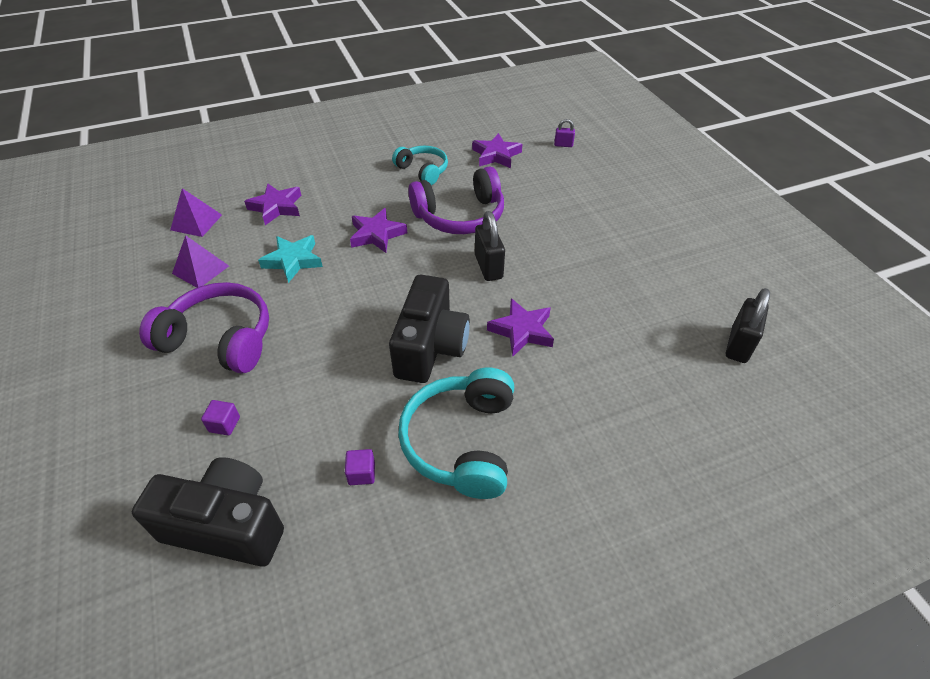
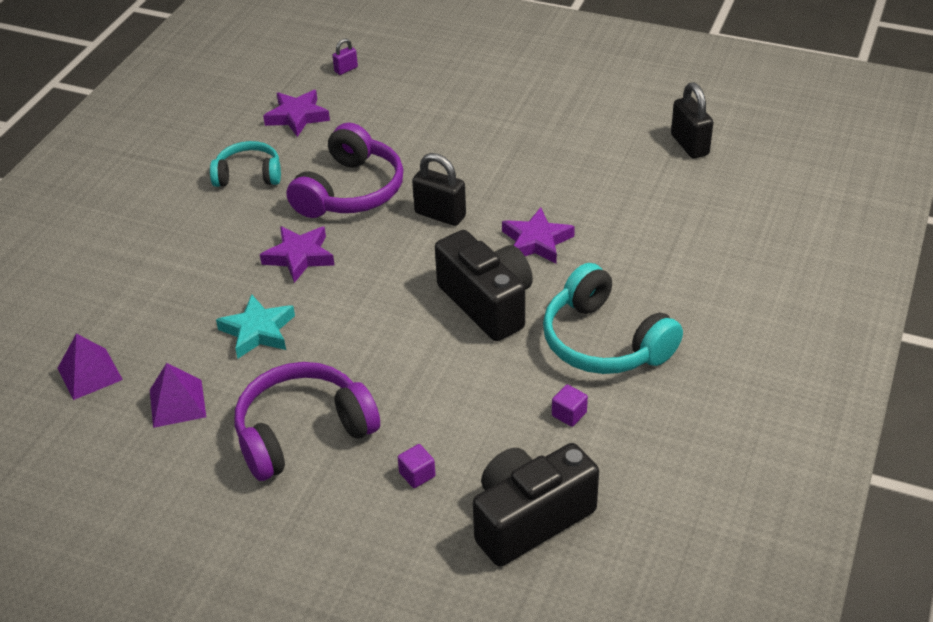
camera: 45 degrees left, 5 degrees down
(276, 207) = (154, 303): purple star -> none

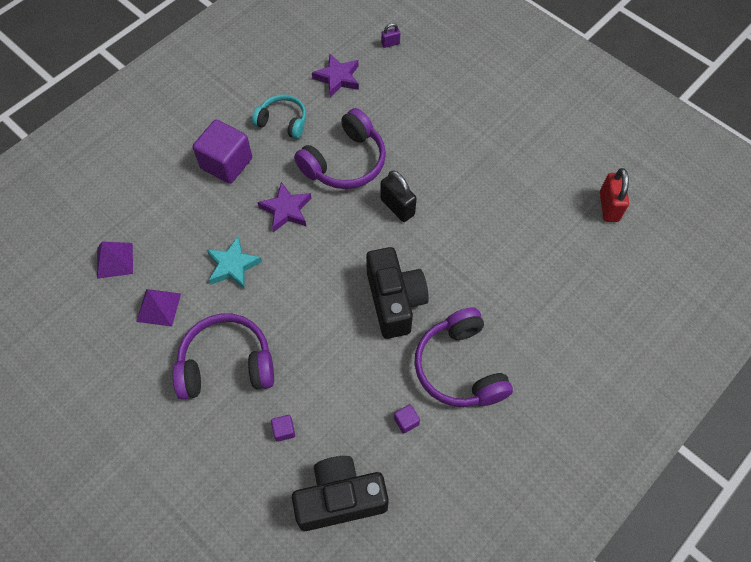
camera: 20 degrees right, 20 degrees up
(195, 234) = (226, 163): none -> purple cube
(536, 241) = (454, 257): purple star -> none
(604, 341) = (460, 367): turquoise headphones -> purple headphones
(689, 145) = (609, 206): black padlock -> red padlock

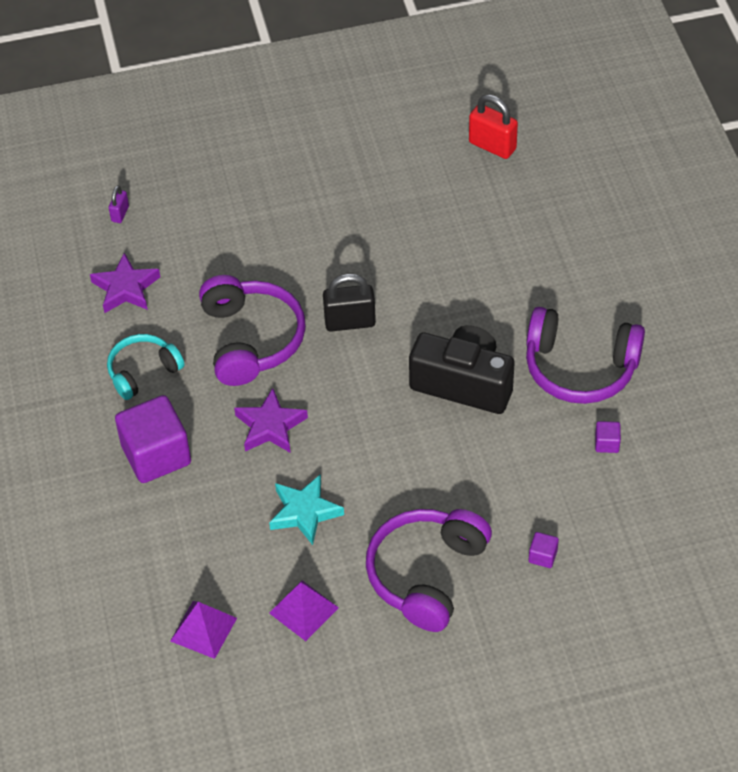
camera: 55 degrees left, 10 degrees down
(340, 498) = (650, 541): black camera -> none

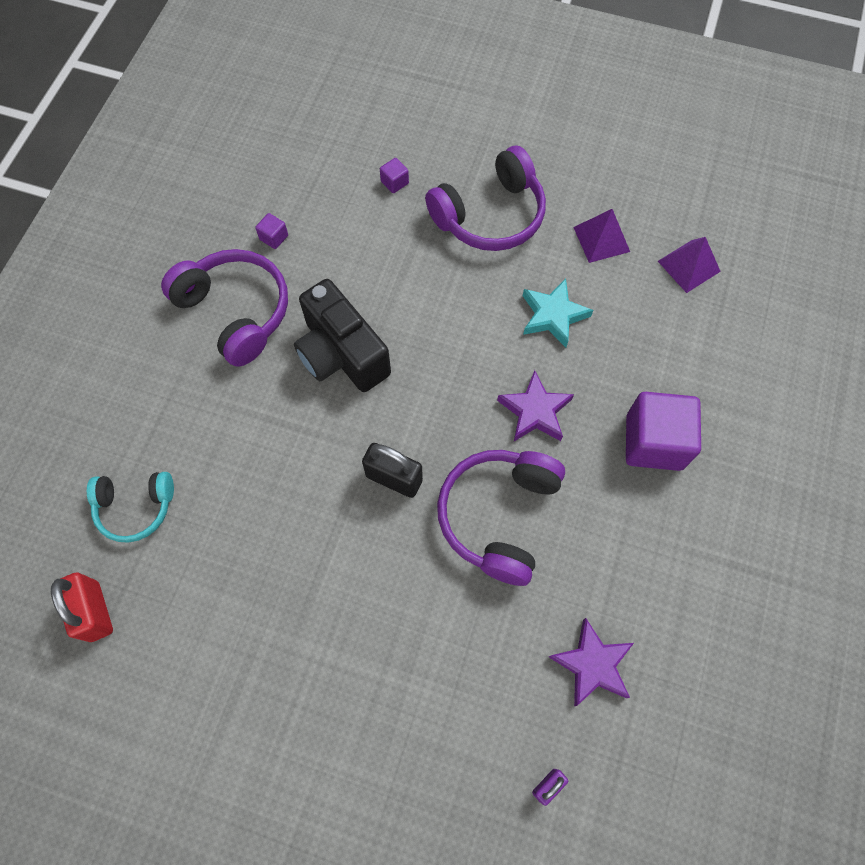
camera: 150 degrees left, 15 degrees up
(143, 372) = (623, 543): turquoise headphones -> turquoise headphones (135, 507)

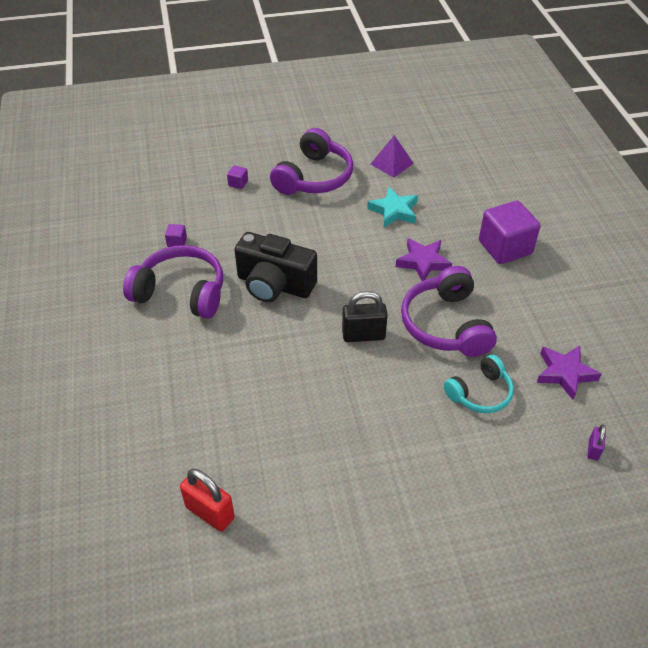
camera: 30 degrees left, 20 degrees down
(135, 507) = (193, 435): turquoise headphones -> turquoise headphones (480, 393)
(688, 266) = (452, 157): purple pyramid -> none

